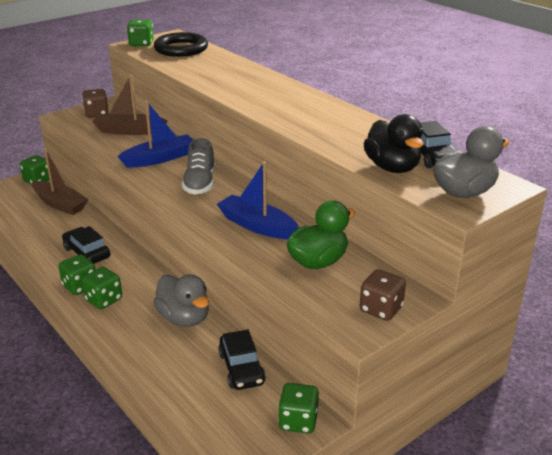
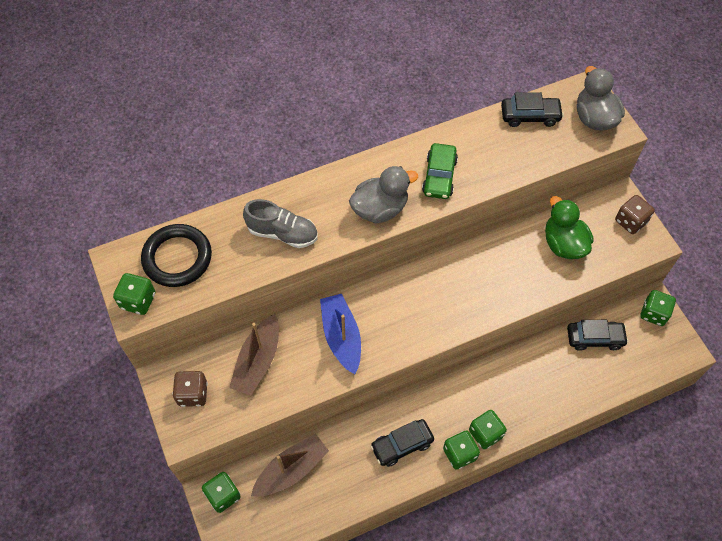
camera: 75 degrees left, 30 degrees up
(184, 318) = (525, 370): grey duck -> grey duck (380, 209)
(200, 184) = (409, 307): grey shoe -> grey shoe (282, 233)
(257, 226) = (499, 275): blue boat -> none
(316, 122) = (439, 176): none -> green car
(392, 168) = (545, 149): black duck -> none

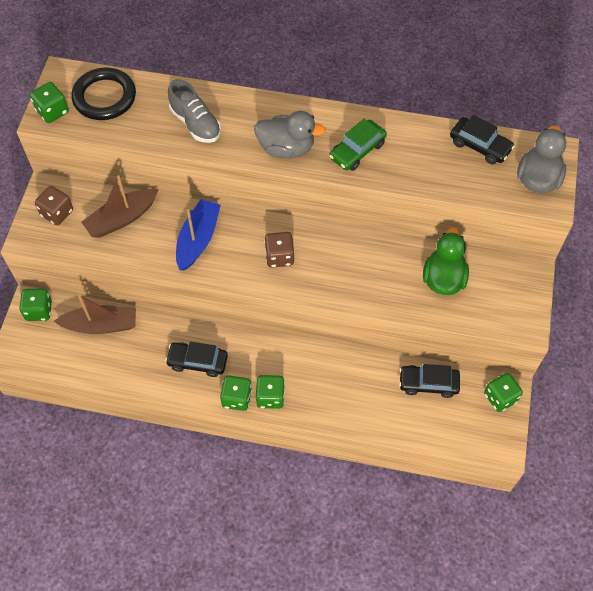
camera: 35 degrees right, 0 degrees up
(594, 338) = (428, 383): black car -> black car turned 150 degrees clockwise
(630, 221) = (521, 296): brown dice -> brown dice (279, 256)

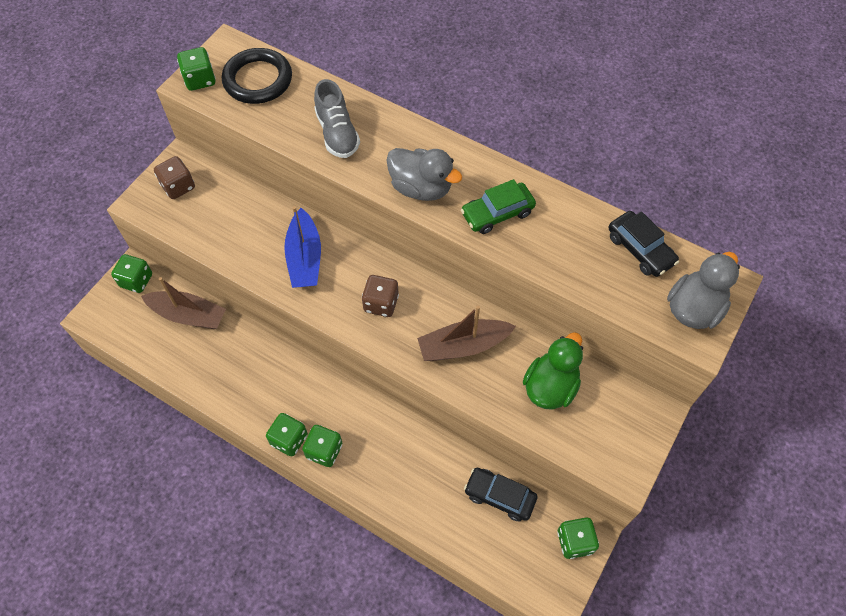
camera: 20 degrees right, 0 degrees up
(122, 218) = (238, 212): brown boat -> brown boat (463, 346)
(197, 362) = (266, 386): black car -> none
(198, 239) = (304, 258): blue boat -> blue boat turned 135 degrees clockwise

